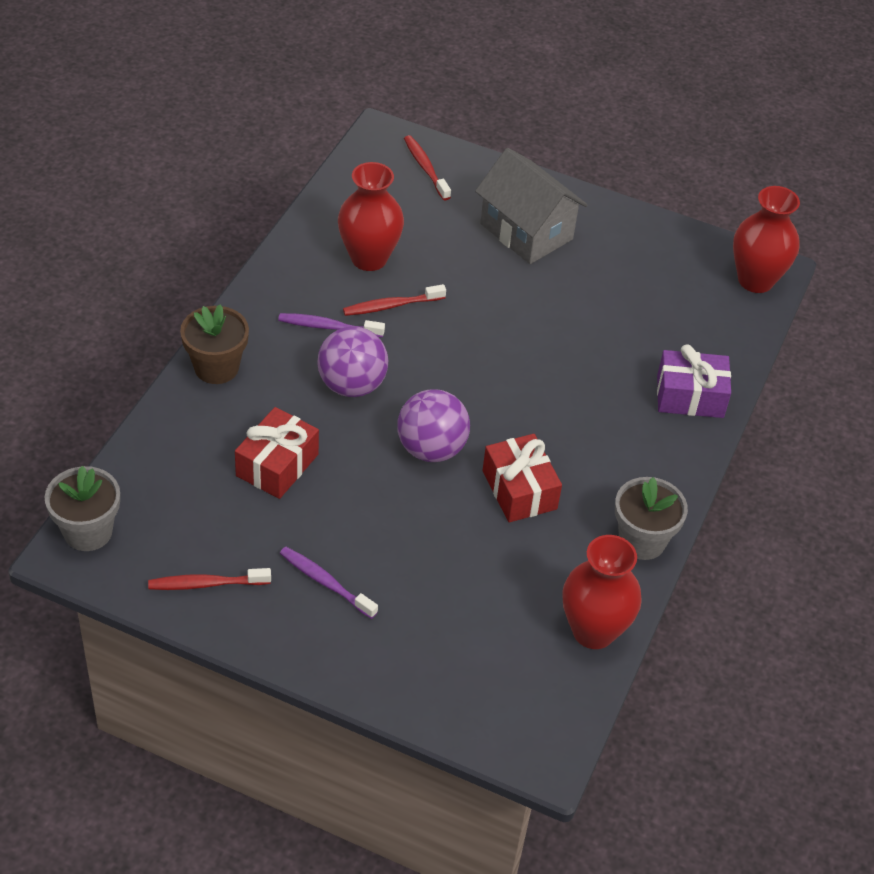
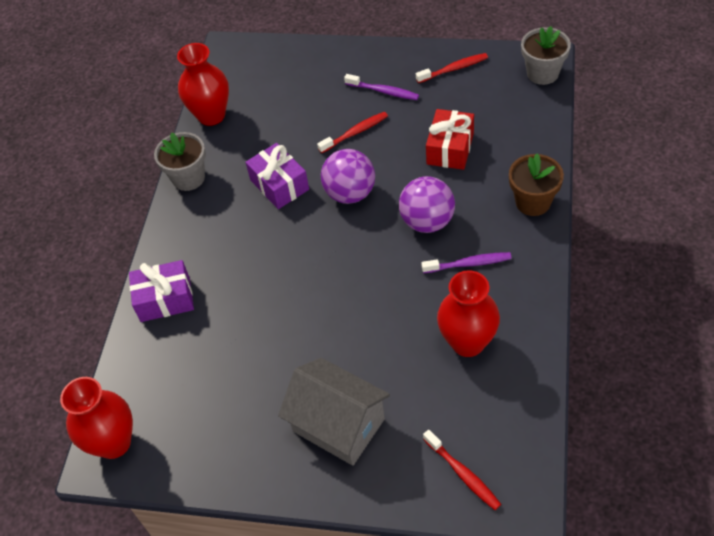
camera: 175 degrees right, 5 degrees up
(391, 306) = (428, 301): red toothbrush -> red toothbrush (355, 133)
(519, 490) = (279, 185): red gift -> purple gift

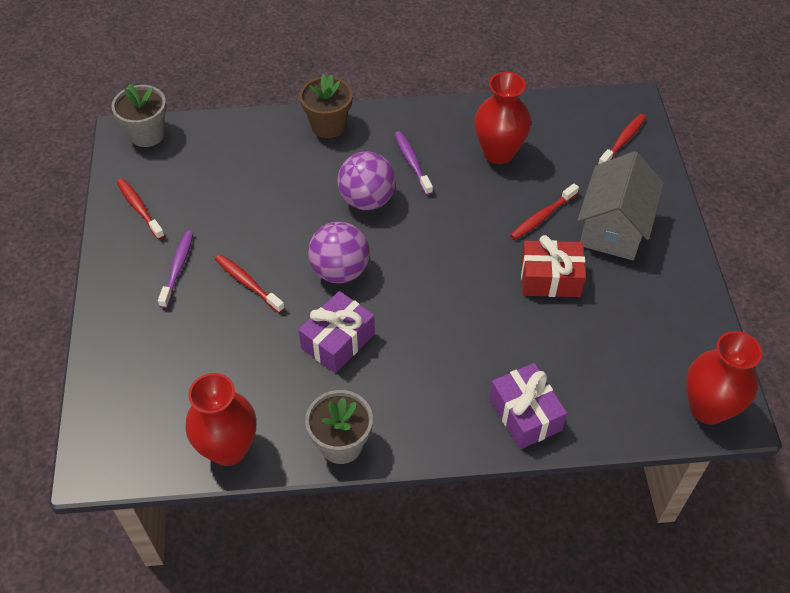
camera: 110 degrees left, 0 degrees up
(370, 362) = (542, 217): none -> red toothbrush
(450, 148) = (264, 195): red gift -> red gift (550, 278)

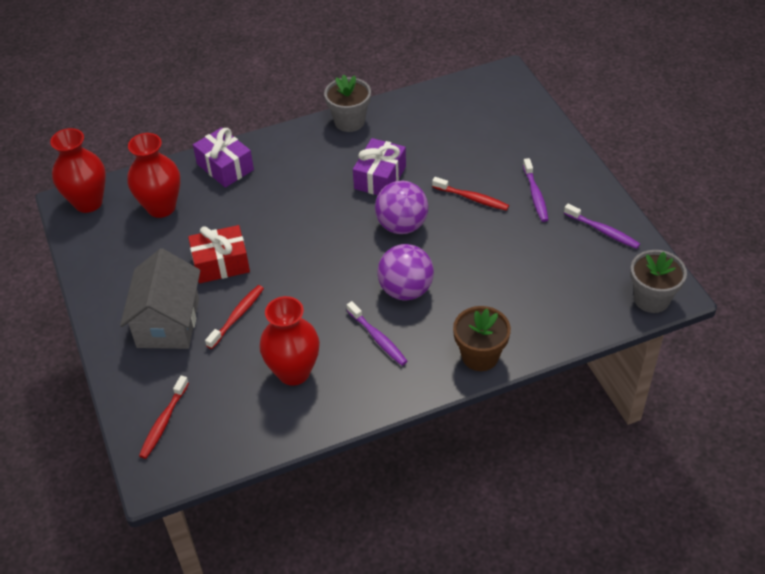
camera: 165 degrees right, 5 degrees down
(139, 208) = (603, 231): red toothbrush -> purple toothbrush
(228, 449) = (424, 102): red vase -> red vase (161, 207)

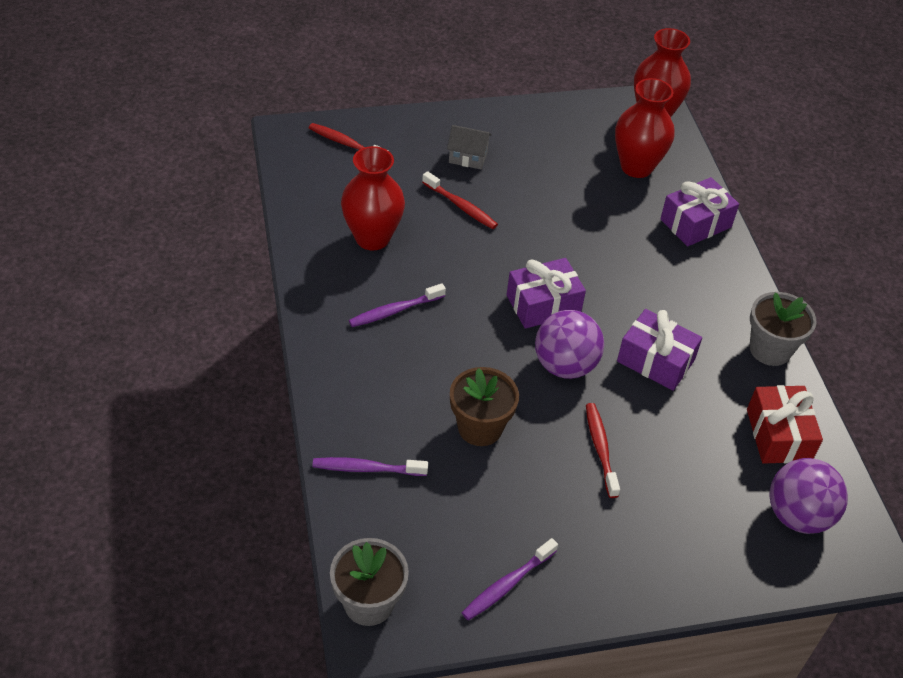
camera: 95 degrees right, 0 degrees up
(168, 322) = (468, 157): grey house -> grey house, size x0.50
(221, 264) = (539, 203): red gift -> red gift (778, 435)
(342, 246) = (543, 304): none -> purple gift
(405, 290) = (458, 348): purple ball -> purple ball (797, 515)
(472, 198) = (600, 448): red toothbrush -> red toothbrush turned 135 degrees clockwise
(480, 356) = (338, 394): brown flower pot -> brown flower pot (480, 427)
(535, 195) = (594, 522): purple toothbrush -> purple toothbrush (366, 468)

